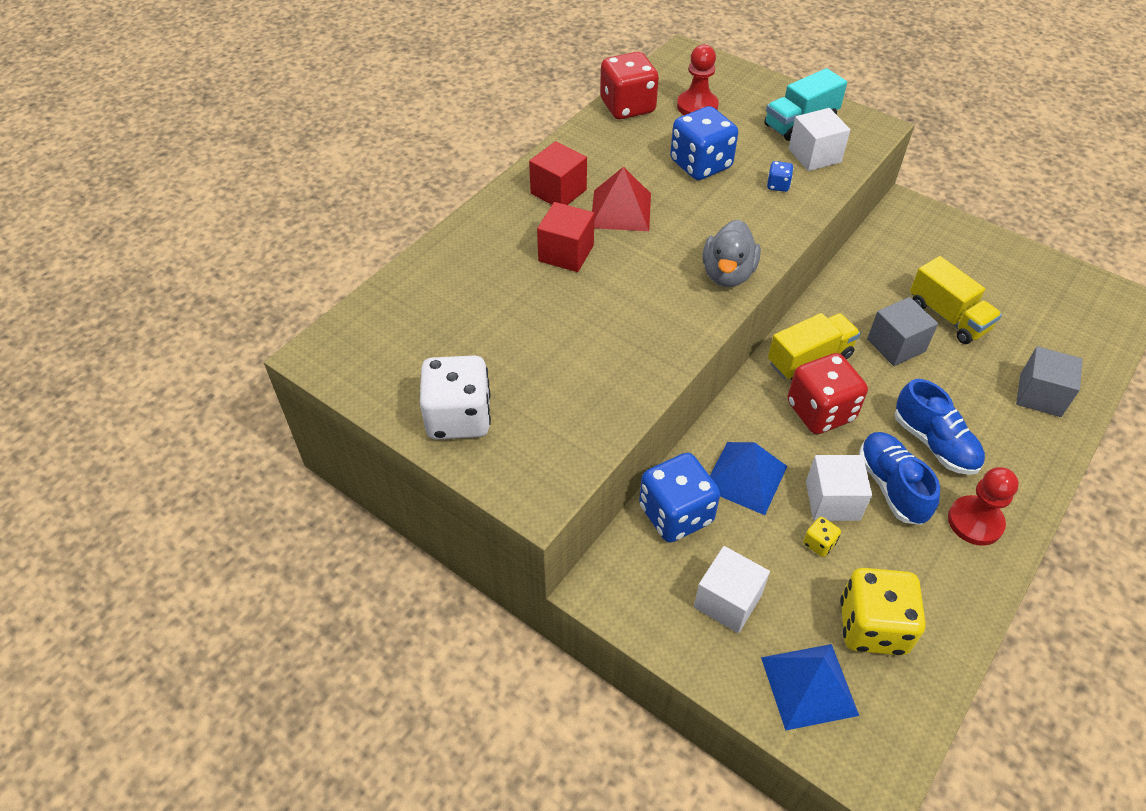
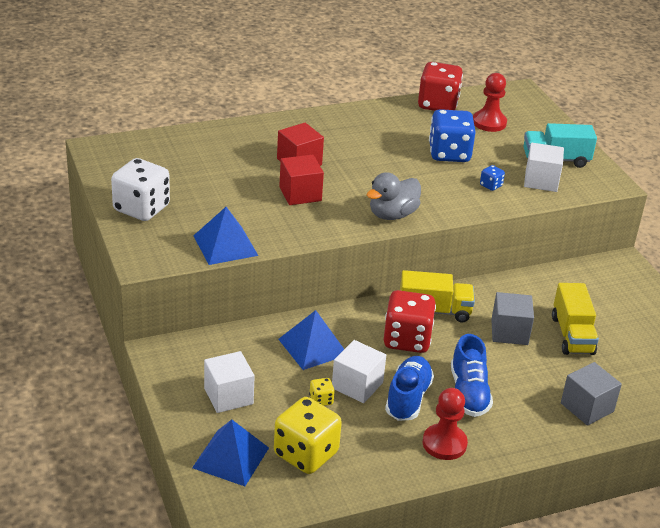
camera: 30 degrees right, 15 degrees down
(558, 191) = (333, 130): red cube -> red cube (300, 194)
(604, 416) = (225, 245): none -> blue pyramid
(620, 210) = (362, 155): red pyramid -> none
(675, 514) = (246, 342): blue dice -> none

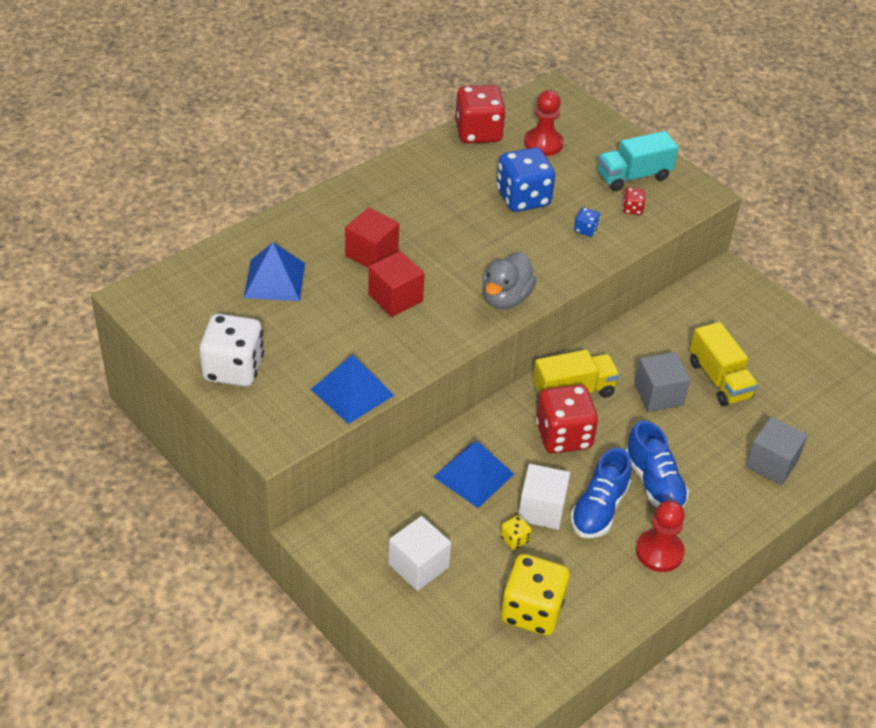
camera: 20 degrees left, 10 degrees up
(230, 457) = (459, 641): blue pyramid -> blue pyramid (274, 280)
(408, 398) = (599, 509): blue shoe -> blue shoe turned 150 degrees counterclockwise
(541, 181) = (632, 209): white cube -> red dice

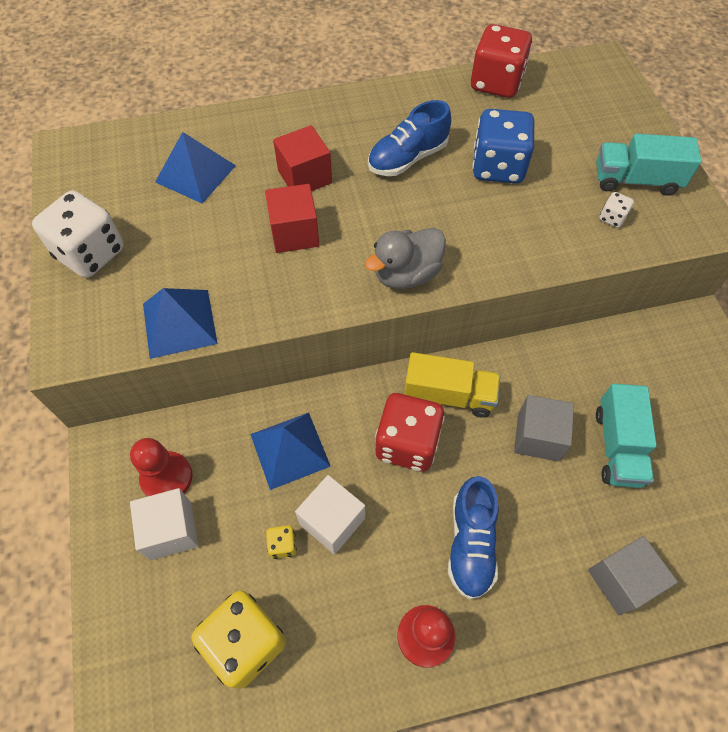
camera: 30 degrees right, 15 degrees up
(543, 143) = (557, 114): red pawn -> red pawn (166, 477)
(585, 230) = (544, 225): blue dice -> none
(599, 509) = (392, 549): blue shoe -> blue shoe (407, 158)
(632, 209) = (612, 218): red dice -> white dice
(719, 379) = (617, 446): yellow truck -> turquoise truck

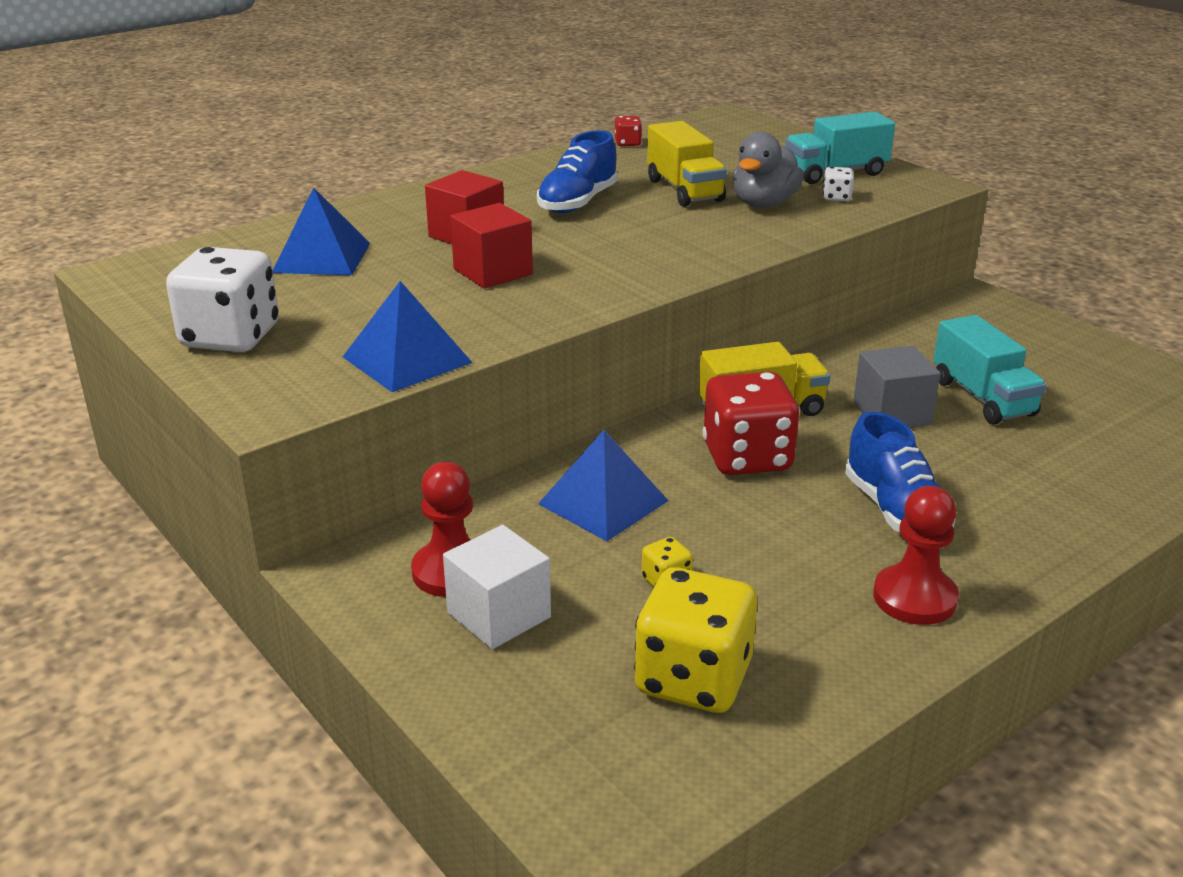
camera: 25 degrees left, 30 degrees down
(332, 521) = (712, 543): white cube -> none
(406, 274) = (655, 271): grey duck -> grey duck (764, 204)
(496, 83) = (627, 143): red dice -> red dice, size x0.43
(498, 167) = (684, 190): blue dice -> yellow truck
(622, 580) = (1084, 488): grey cube -> none

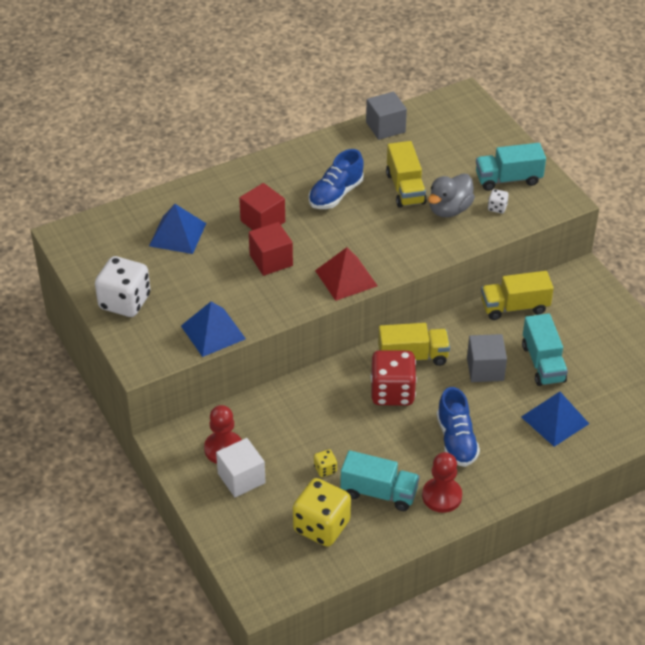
camera: 10 degrees right, 15 degrees up
(603, 502) = (307, 414): blue pyramid -> blue pyramid (554, 420)
(627, 143) = (385, 127): red dice -> grey cube
(630, 280) = (346, 278): none -> red pyramid
(788, 606) = (379, 492): none -> turquoise truck
(896, 340) = (514, 307): none -> yellow truck

